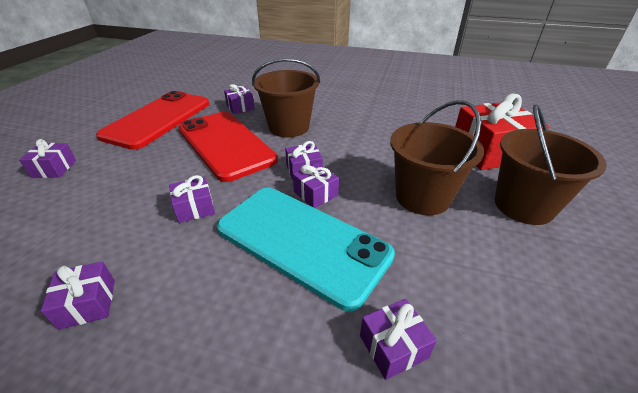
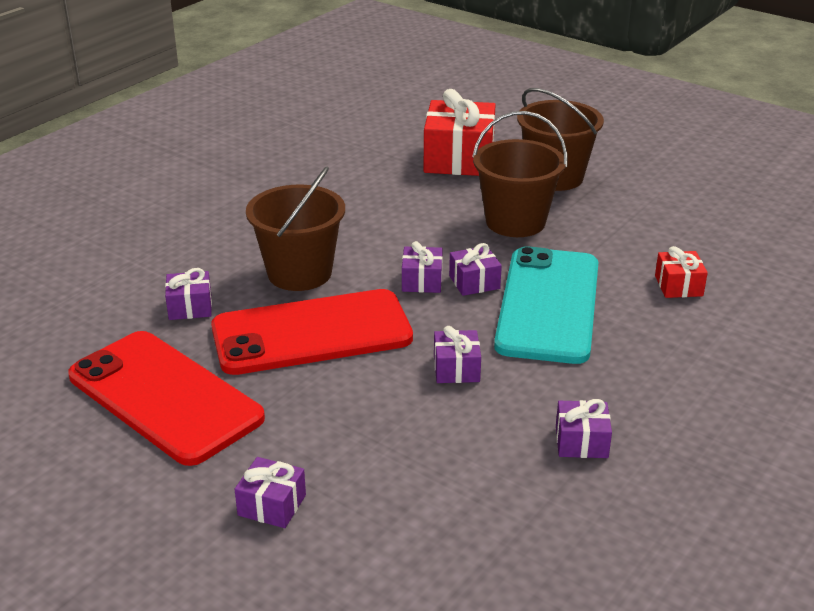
camera: 70 degrees left, 5 degrees down
(301, 241) = (548, 305): turquoise phone -> turquoise phone turned 45 degrees counterclockwise
(393, 346) = (678, 286): purple gift -> red gift

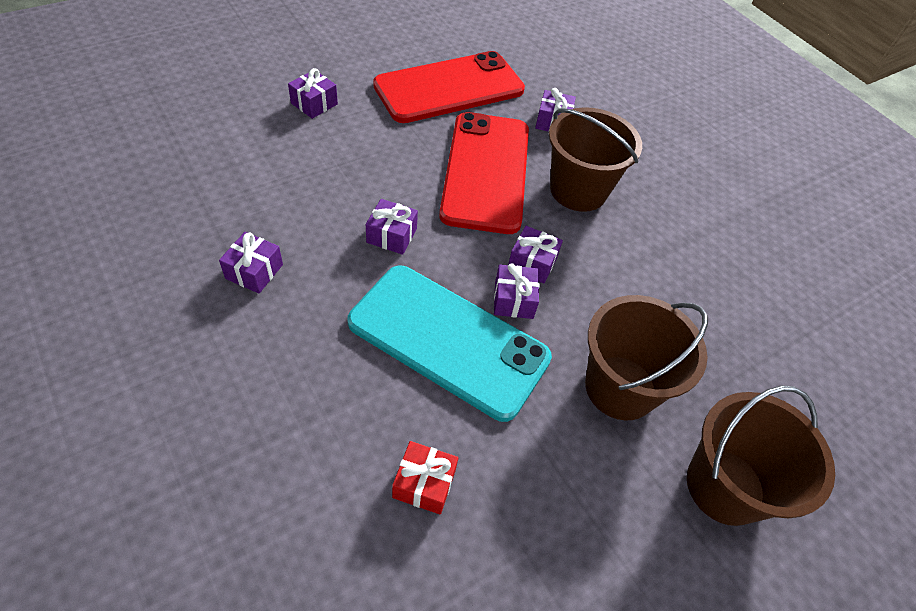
camera: 105 degrees right, 20 degrees up
(459, 159) = (791, 398): red gift -> none

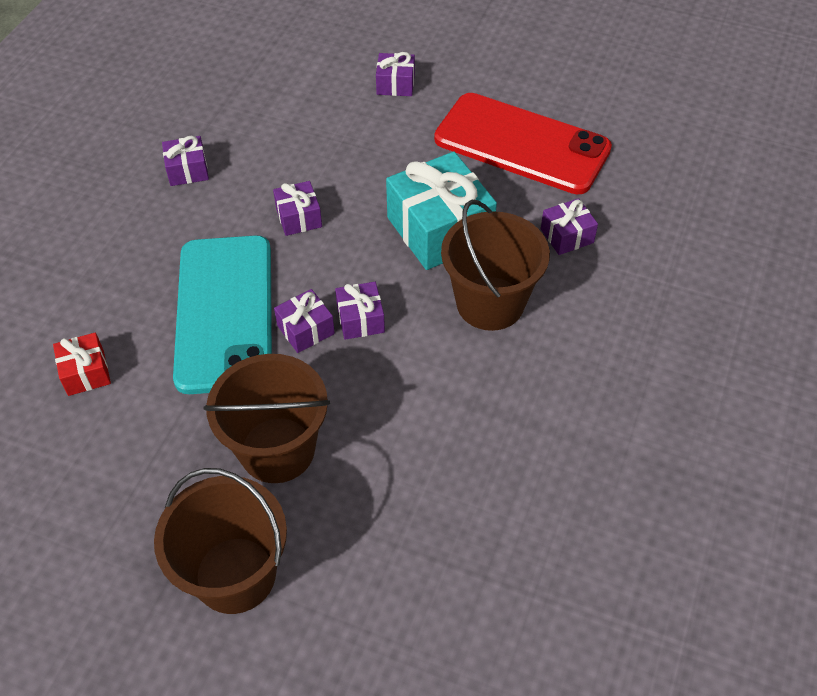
camera: 60 degrees right, 0 degrees up
(486, 172) = (439, 229): red phone -> turquoise gift

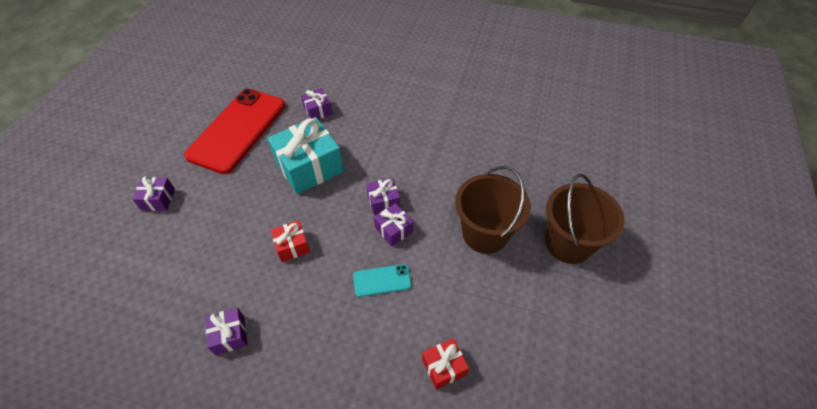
camera: 95 degrees left, 0 degrees up
(224, 313) = (382, 280): turquoise phone -> turquoise phone, size x0.42
(299, 217) = (292, 246): purple gift -> red gift
(490, 303) = (368, 142): brown bucket -> none

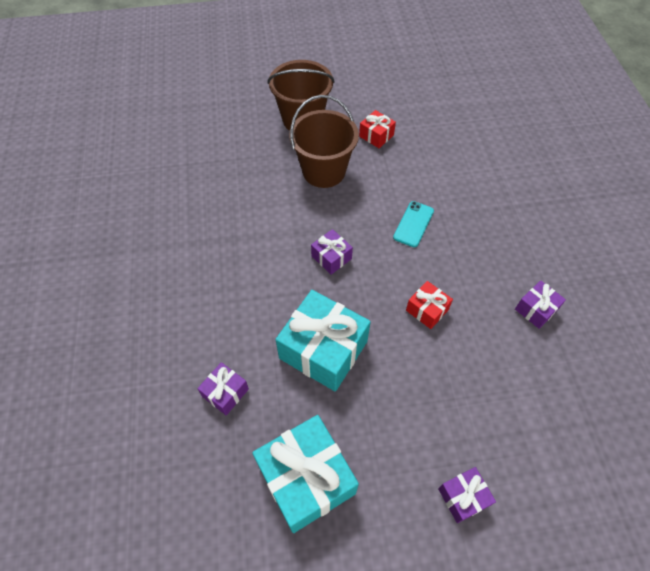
camera: 115 degrees left, 5 degrees up
(238, 130) = (306, 478): red phone -> turquoise gift
(382, 280) = (413, 224): turquoise phone -> turquoise phone turned 60 degrees clockwise
(393, 230) = (359, 236): purple gift -> none
(444, 367) = (453, 162): red gift -> red gift (376, 136)

